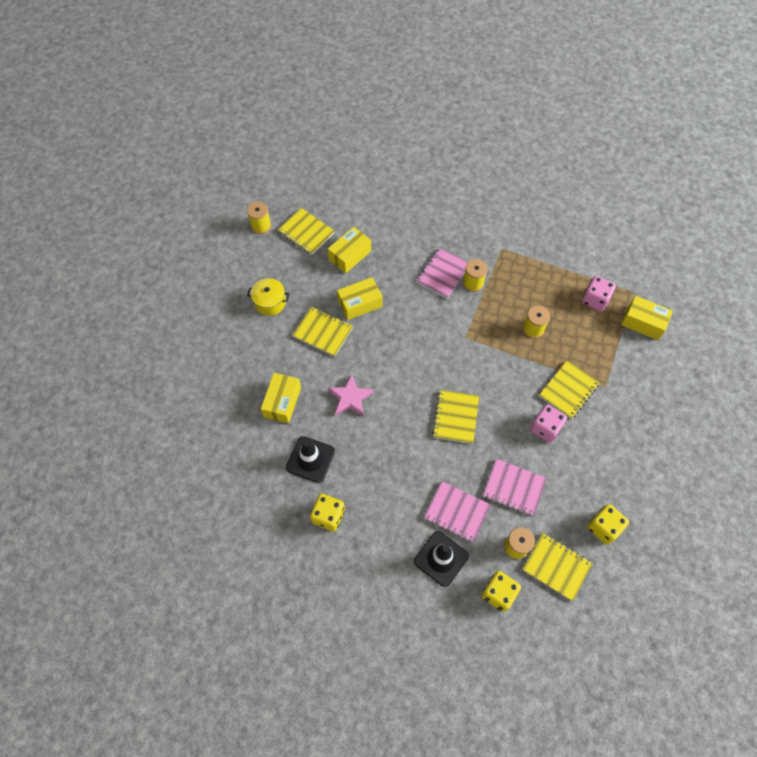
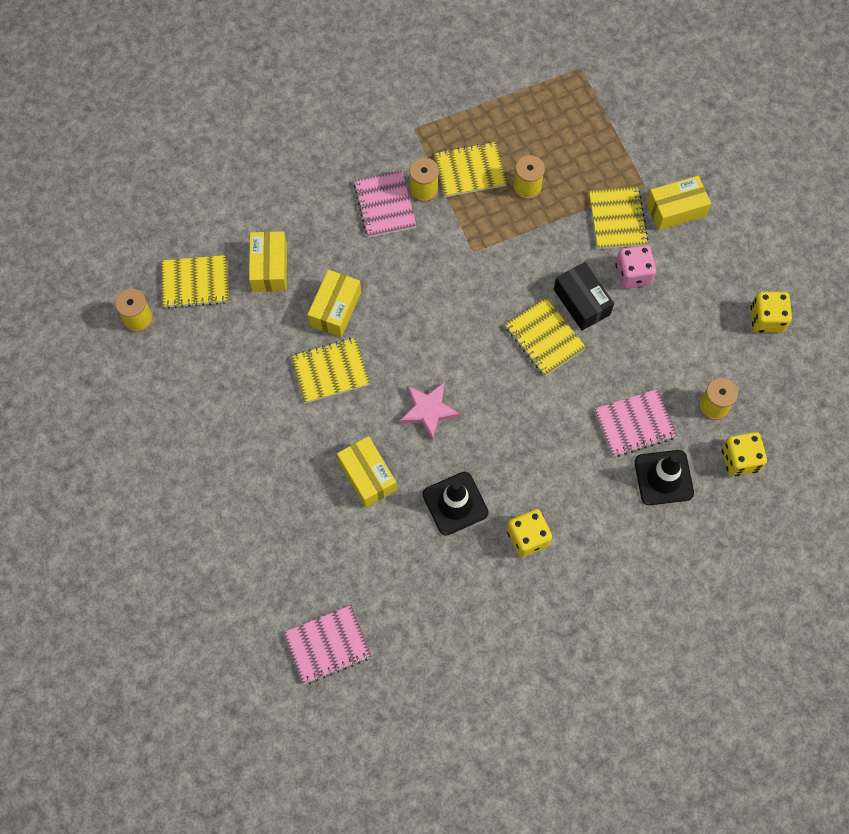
camera: 45 degrees left, 5 degrees up
(270, 302) = (241, 390): yellow pot -> none
(498, 417) = (581, 302): none -> black box
(514, 488) = (660, 355): pink notebook -> pink notebook (328, 645)
(556, 566) = (762, 390): yellow notebook -> yellow notebook (470, 171)
(595, 300) = (554, 107): pink dice -> none
(643, 323) = (618, 93): yellow box -> yellow box (675, 210)

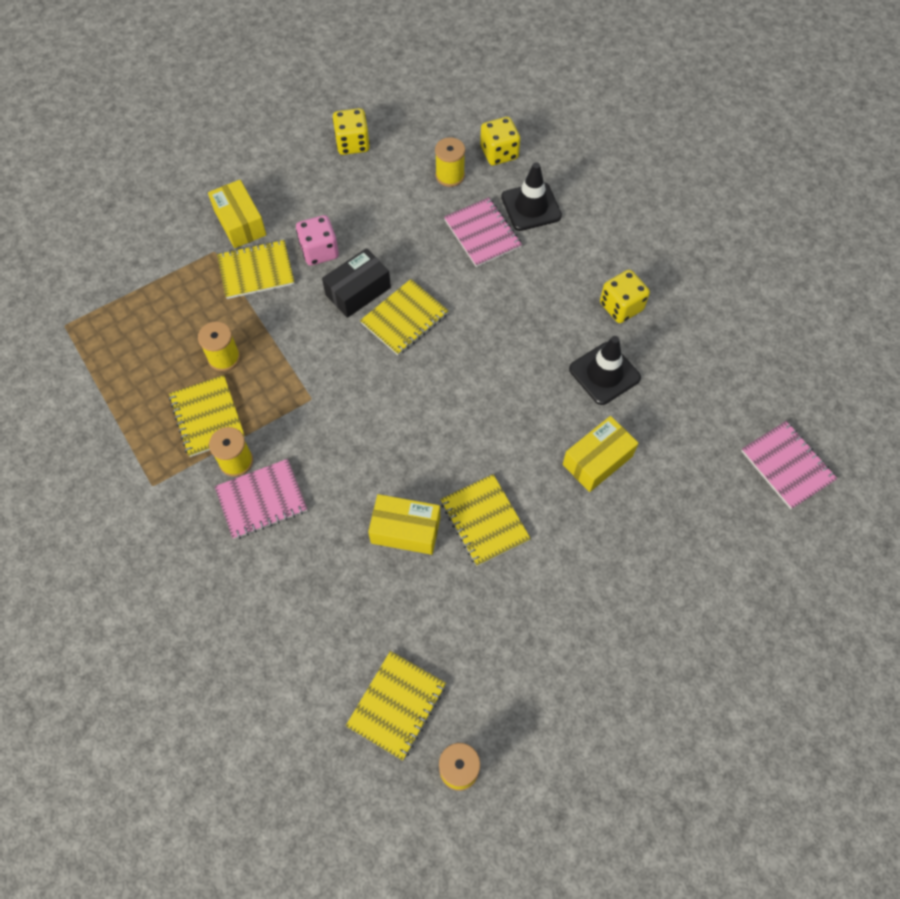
camera: 100 degrees left, 5 degrees down
(195, 283) = (397, 705): yellow notebook -> yellow notebook turned 45 degrees clockwise
(269, 267) = (362, 617): yellow box -> none
(428, 410) = (509, 413): pink star -> none

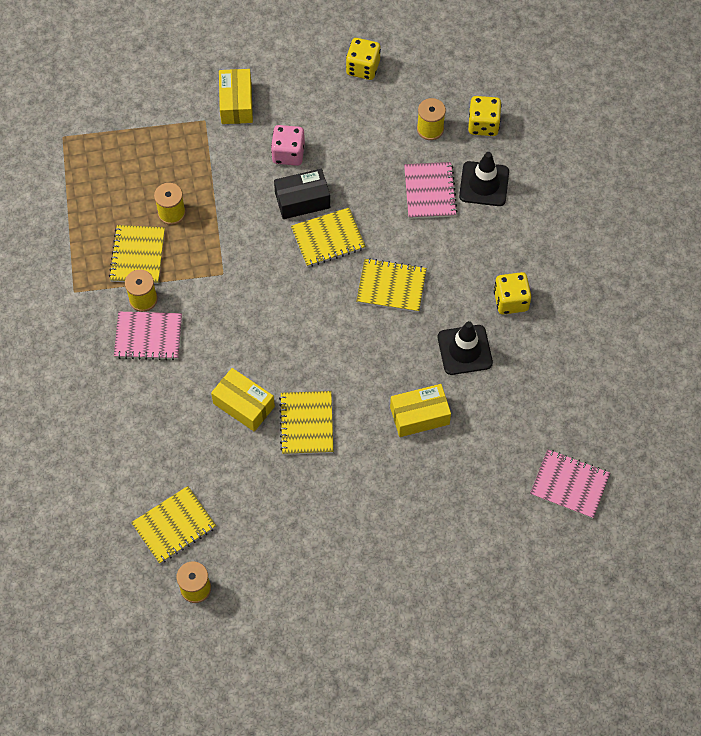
camera: 25 degrees right, 0 degrees up
(256, 271) = (230, 150): yellow notebook -> yellow notebook (391, 286)
(787, 466) = (569, 485): pink notebook -> pink notebook turned 60 degrees counterclockwise

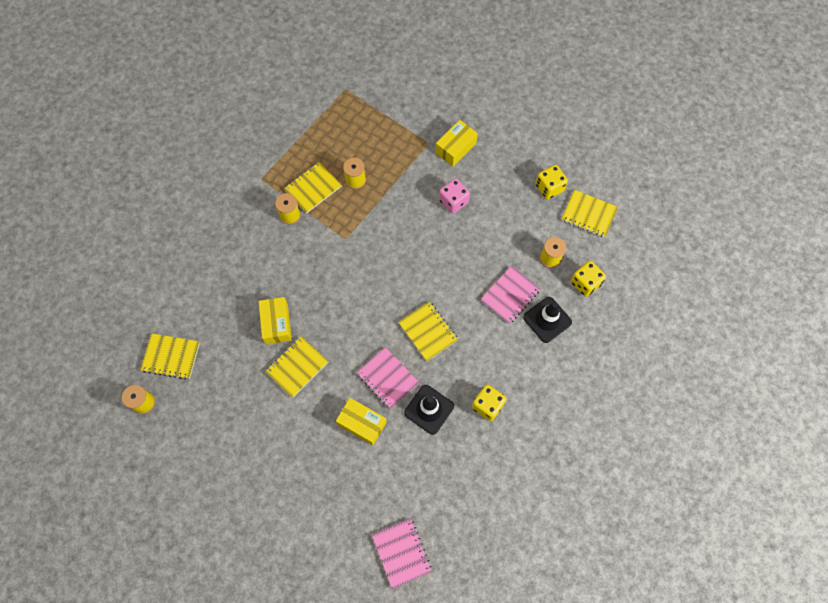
camera: 45 degrees right, 5 degrees up
(148, 337) = (270, 238): pink notebook -> pink notebook (387, 378)
(302, 200) = (432, 236): black box -> none
(328, 238) = (423, 271): yellow notebook -> yellow notebook (588, 214)

